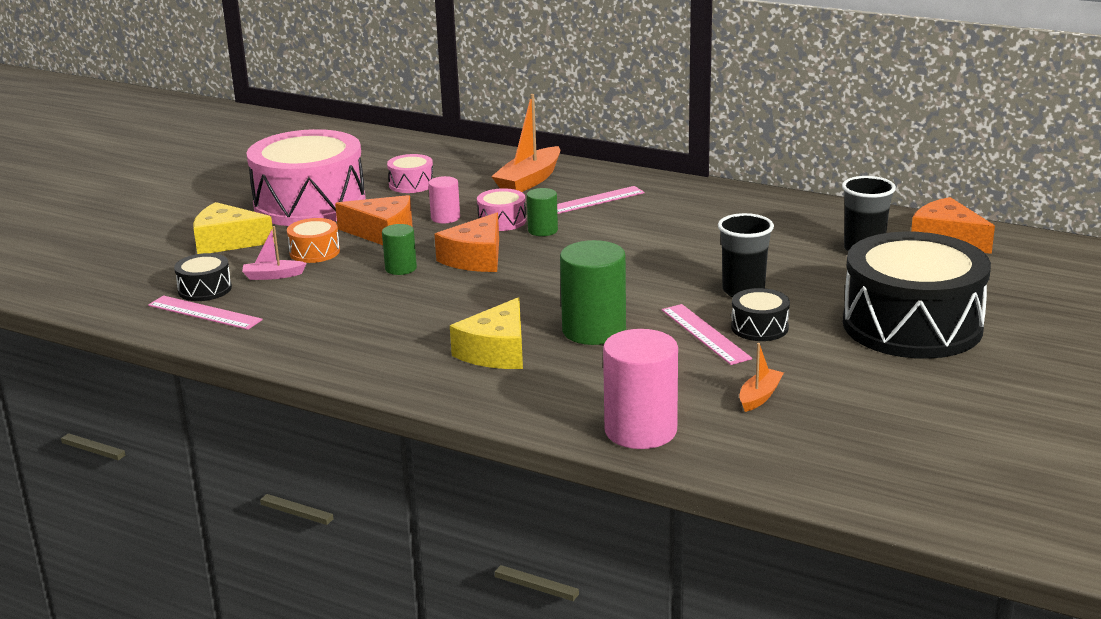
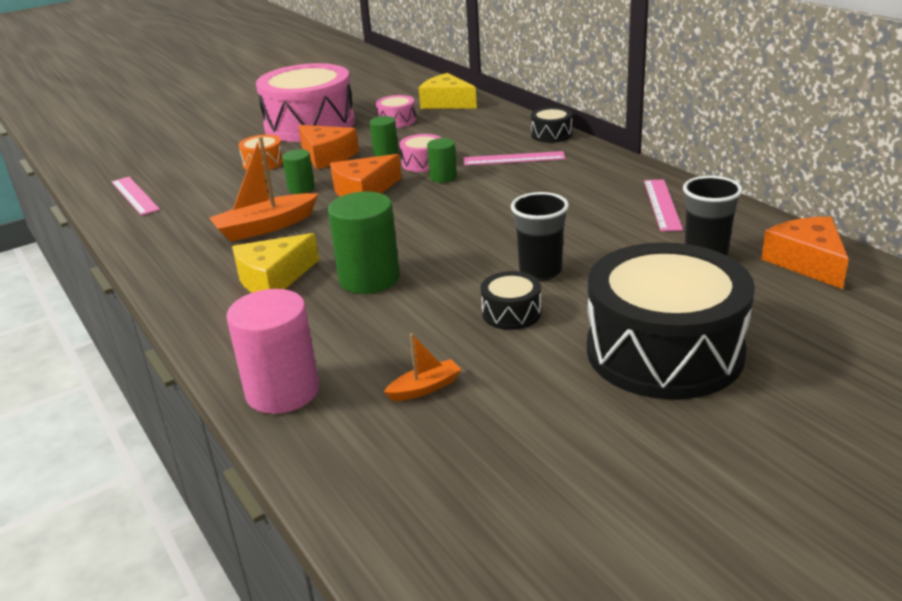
camera: 30 degrees right, 5 degrees up
(205, 289) = (159, 177): black drum -> black drum (551, 134)
(227, 242) = (221, 143): yellow cheese -> yellow cheese (446, 103)
(273, 276) = (213, 176): pink boat -> none
(445, 218) = (385, 152): pink cylinder -> green cylinder
(529, 181) = (485, 132): orange boat -> orange boat (265, 227)
(705, 334) = (456, 306): pink ruler -> pink ruler (662, 204)

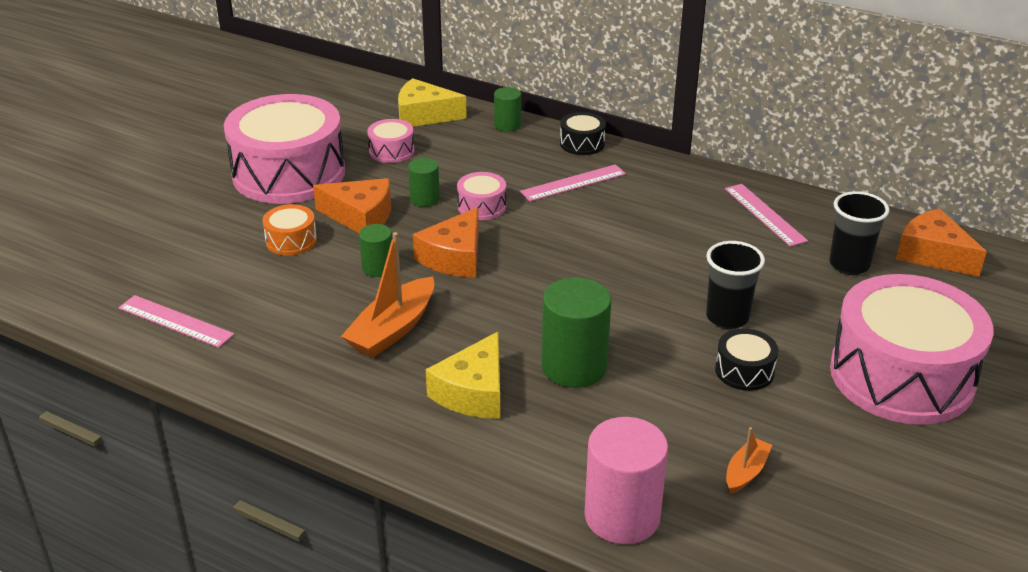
camera: 30 degrees left, 5 degrees up
(443, 177) = (523, 221): green cylinder -> green cylinder (507, 125)
(664, 351) = (901, 376): black drum -> pink drum

